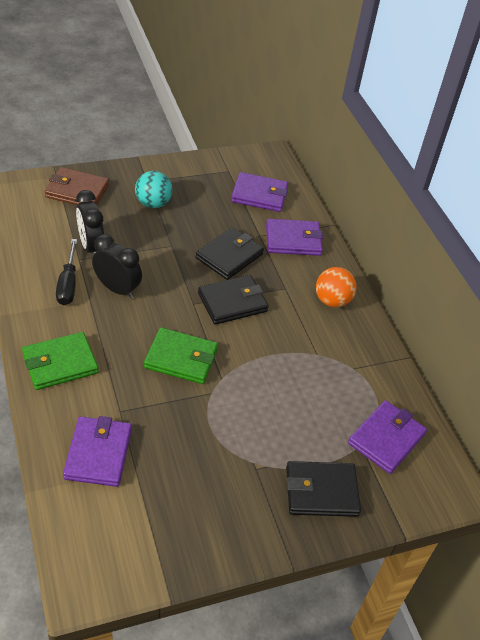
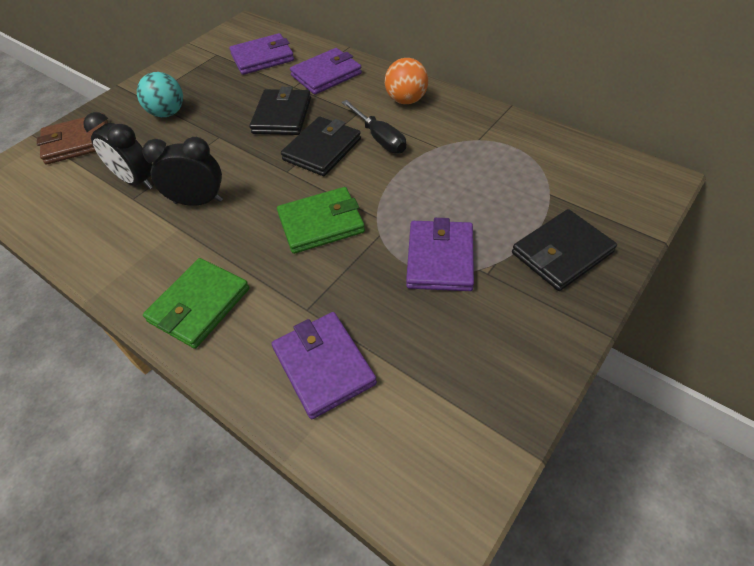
camera: 25 degrees left, 5 degrees up
(68, 284) = (141, 227): black screwdriver -> black screwdriver (379, 138)
(386, 439) = (564, 176): purple wallet -> purple wallet (440, 258)

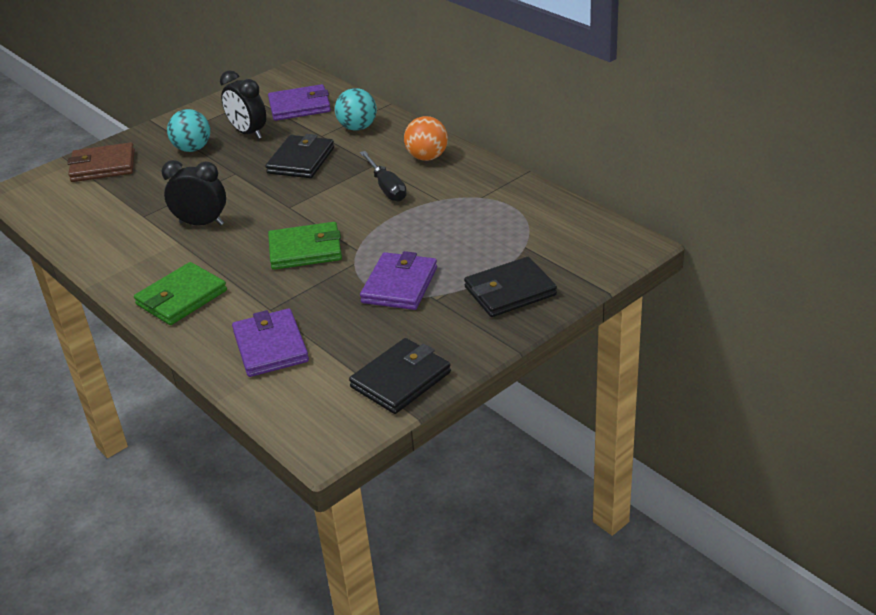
camera: 10 degrees right, 15 degrees down
(136, 181) = (150, 202): black clock -> black clock (248, 133)
(322, 149) = (328, 192): black wallet -> black wallet (401, 380)
(326, 75) = (357, 128): purple wallet -> turquoise ball

